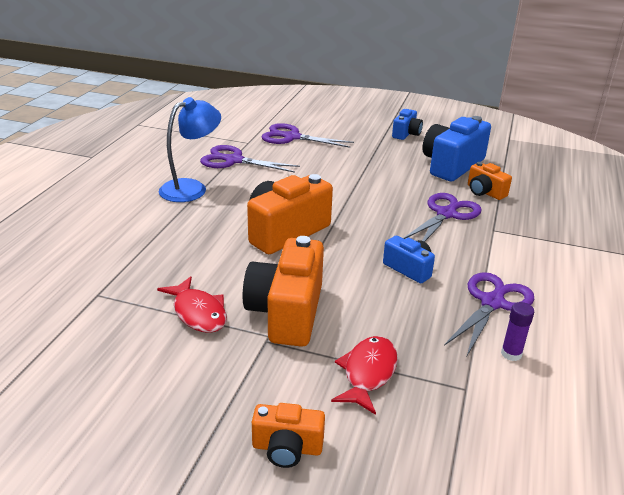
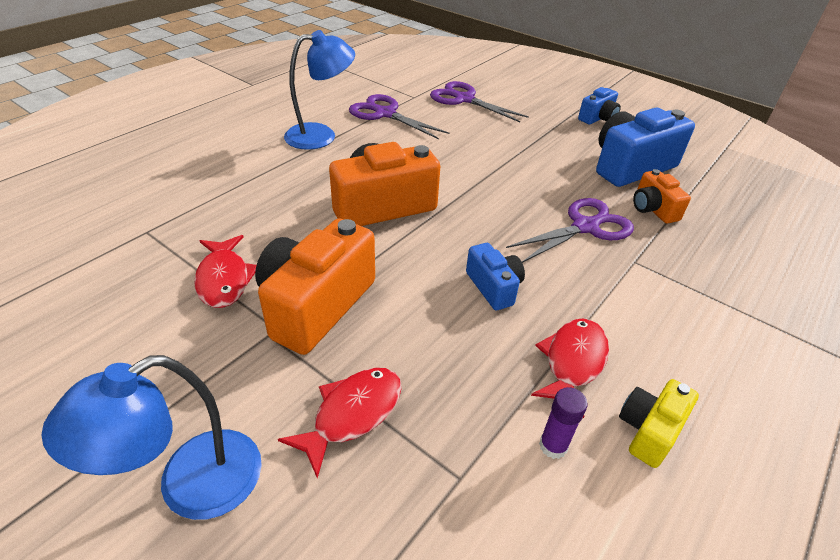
camera: 20 degrees right, 10 degrees up
(287, 448) = (191, 486): orange camera -> blue lamp
(492, 302) = (572, 362): purple scissors -> red fish
(562, 329) = (649, 430): none -> yellow camera

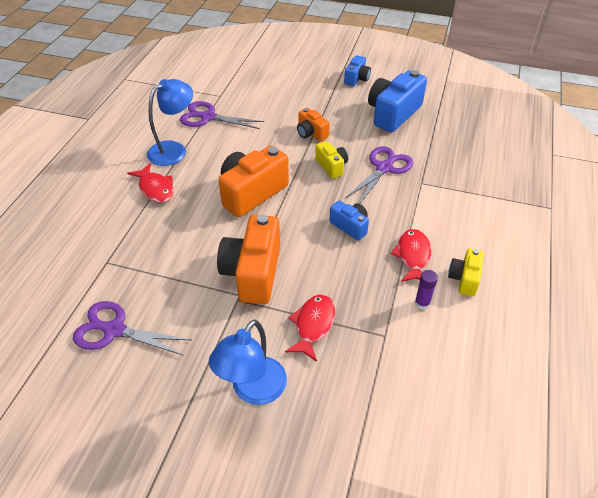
camera: 20 degrees left, 5 degrees up
(224, 279) = (185, 276): red fish -> red fish (155, 188)
(464, 99) = (257, 88): purple scissors -> purple scissors (114, 330)
(509, 205) = (331, 166): none -> yellow camera
(653, 209) = (418, 142): orange camera -> orange camera (311, 133)

